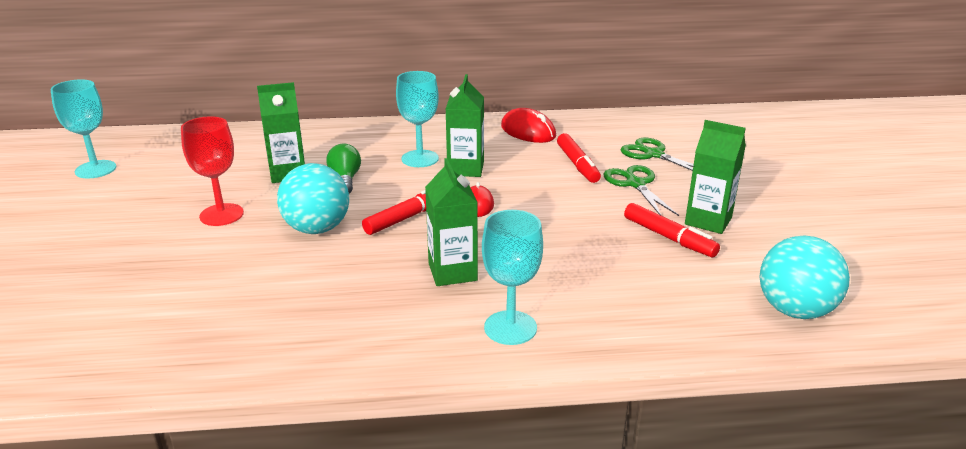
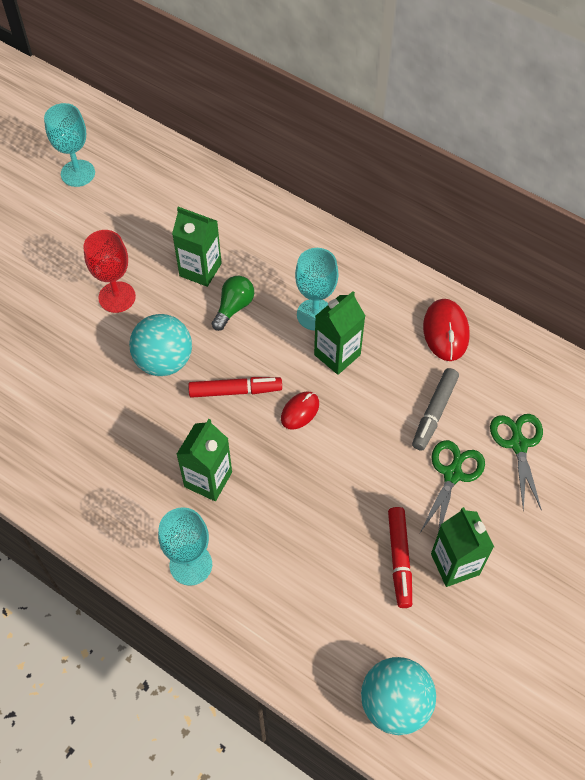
camera: 40 degrees right, 30 degrees up
(577, 165) = (434, 412): red marker -> grey marker

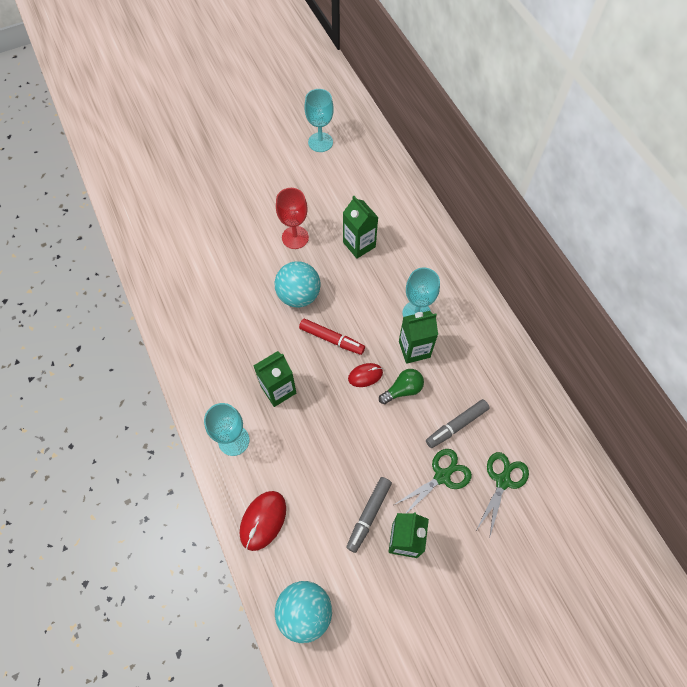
camera: 30 degrees right, 5 degrees up
(234, 307) = (365, 281): green light bulb -> green light bulb (403, 390)
(399, 559) = (368, 515): red marker -> grey marker
(446, 331) = (500, 372): red mouse -> red mouse (263, 520)

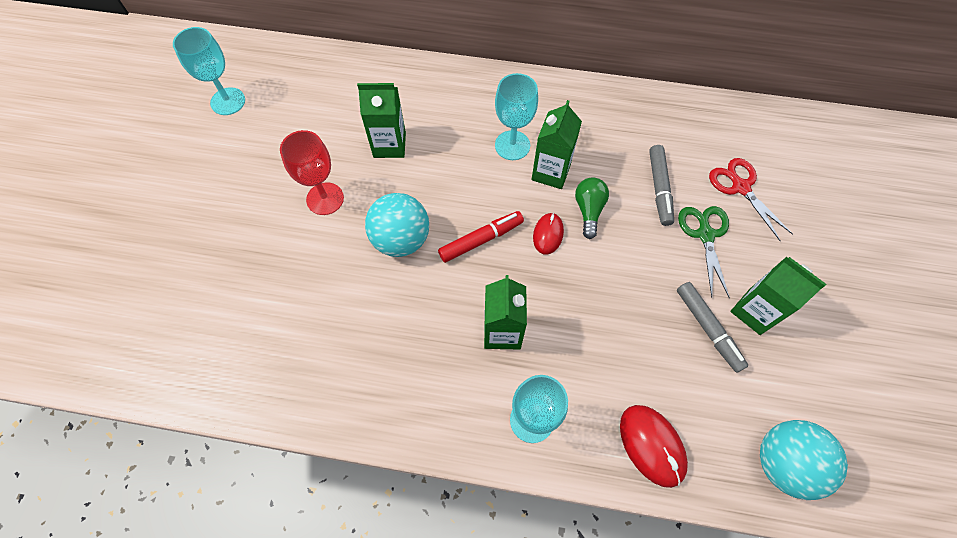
camera: 55 degrees left, 0 degrees up
(503, 480) = (740, 187): green scissors -> red scissors

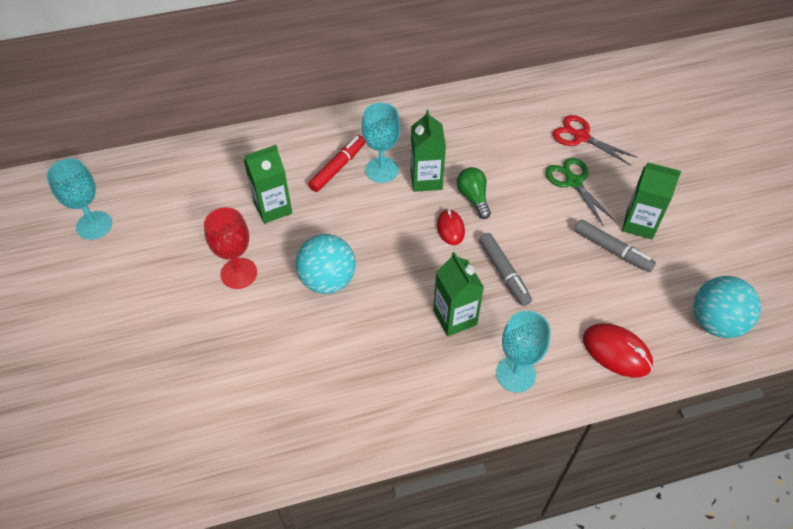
camera: 25 degrees left, 10 degrees down
(481, 240) = (397, 254): red marker -> red marker (338, 167)
(659, 188) = (520, 160): grey marker -> grey marker (504, 273)

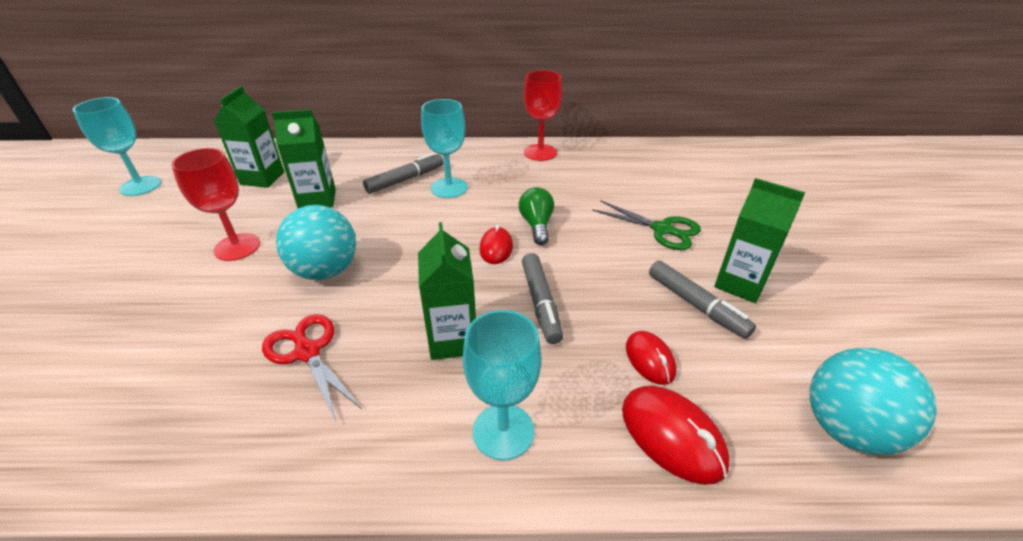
camera: 15 degrees right, 15 degrees down
(338, 167) = (405, 179): red marker -> grey marker
(426, 179) = (491, 202): green carton -> green carton (262, 178)
(444, 108) = (540, 152): none -> red goblet
(573, 181) = (663, 230): green scissors -> green scissors turned 135 degrees clockwise
(581, 137) = (683, 193): red scissors -> red scissors (307, 352)
(591, 302) = (650, 359): none -> red mouse

